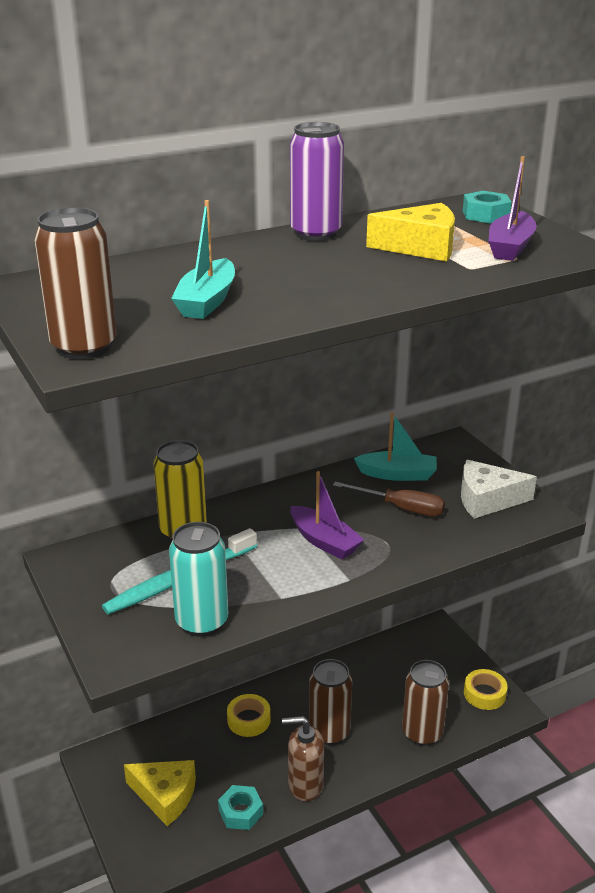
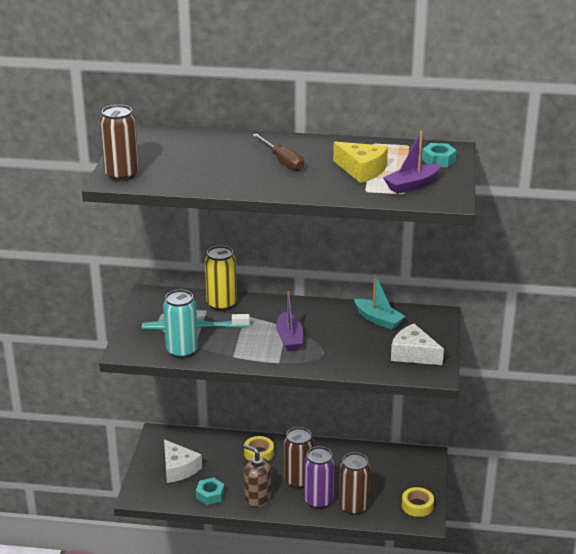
camera: 35 degrees right, 0 degrees up
(165, 796) = (179, 468): yellow cheese -> white cheese
(207, 301) = (205, 168): turquoise boat -> none
(316, 234) = (320, 144): purple can -> purple can (318, 501)
(401, 508) = (355, 339): brown screwdriver -> brown screwdriver (282, 161)

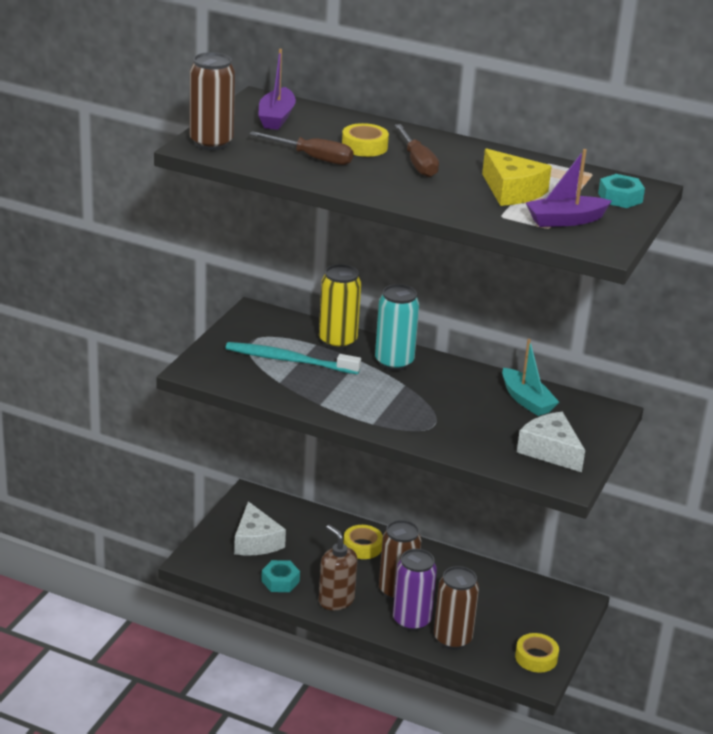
camera: 15 degrees right, 0 degrees up
(182, 351) = (261, 385): turquoise can -> turquoise can (394, 362)
(204, 172) = (313, 158): none -> brown screwdriver
(236, 156) = (364, 147): none -> yellow tape
(289, 338) = (401, 398): purple boat -> purple boat (276, 118)

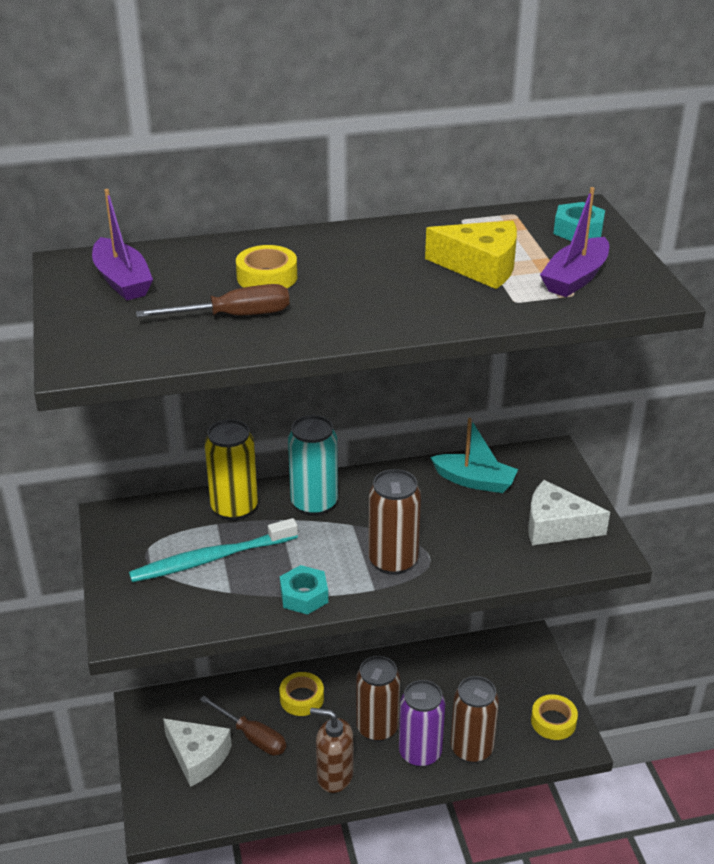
camera: 35 degrees left, 5 degrees up
(211, 143) = (92, 348): brown can -> brown can (393, 561)
(280, 581) = (263, 788): turquoise nut -> turquoise nut (304, 596)
(417, 163) = (347, 274): brown screwdriver -> brown screwdriver (252, 737)

